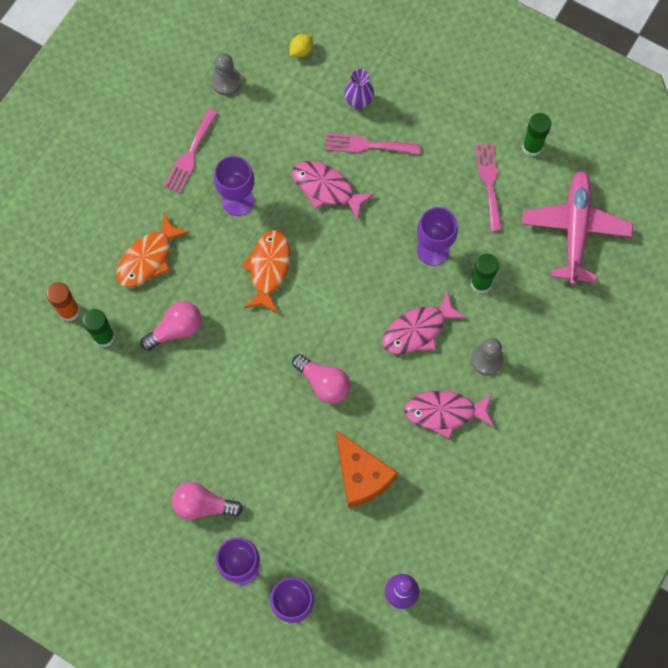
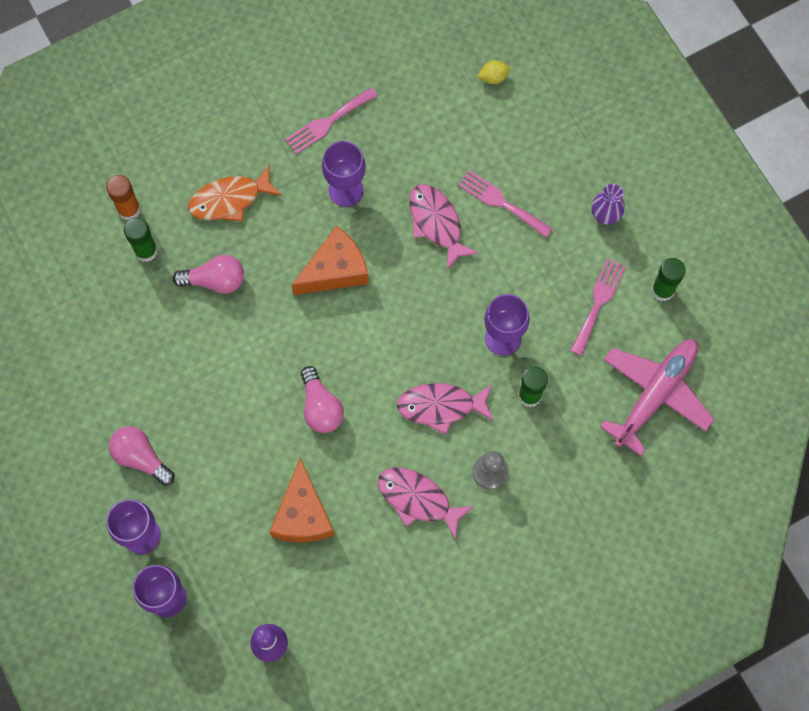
camera: 30 degrees right, 0 degrees up
(226, 81) = (404, 70): grey pawn -> none
(268, 268) = (335, 270): orange fish -> orange cheese
(358, 102) = (519, 156): purple vase -> purple vase (605, 215)

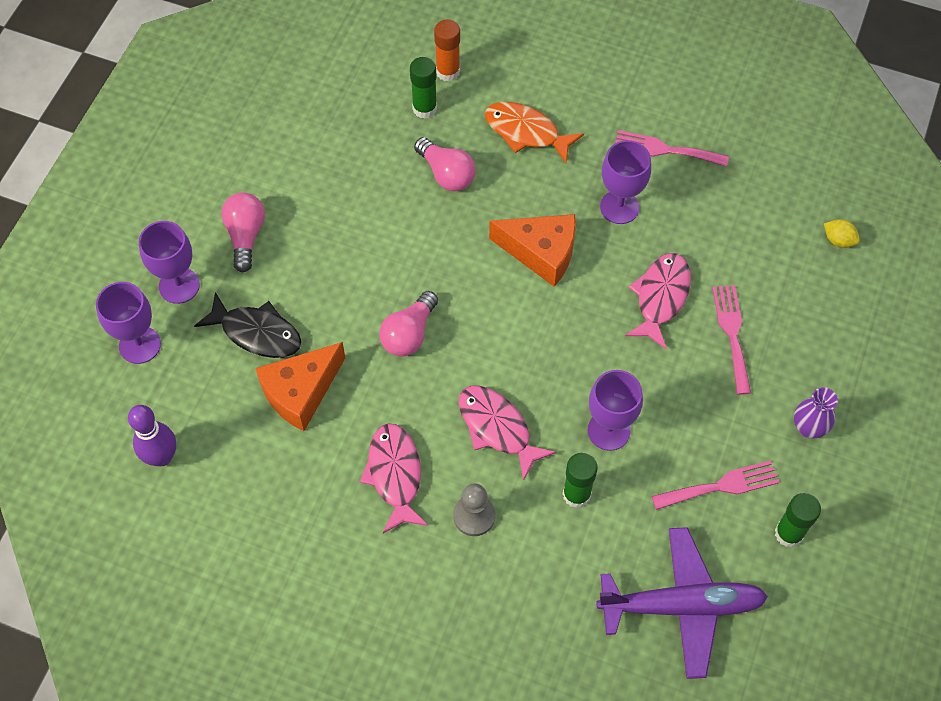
camera: 50 degrees right, 10 degrees down
(229, 509) = (257, 333): none -> black fish
(654, 395) = (681, 606): pink plane -> purple plane

